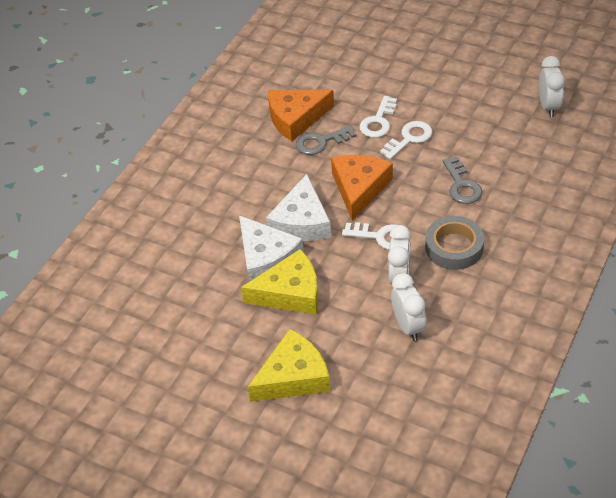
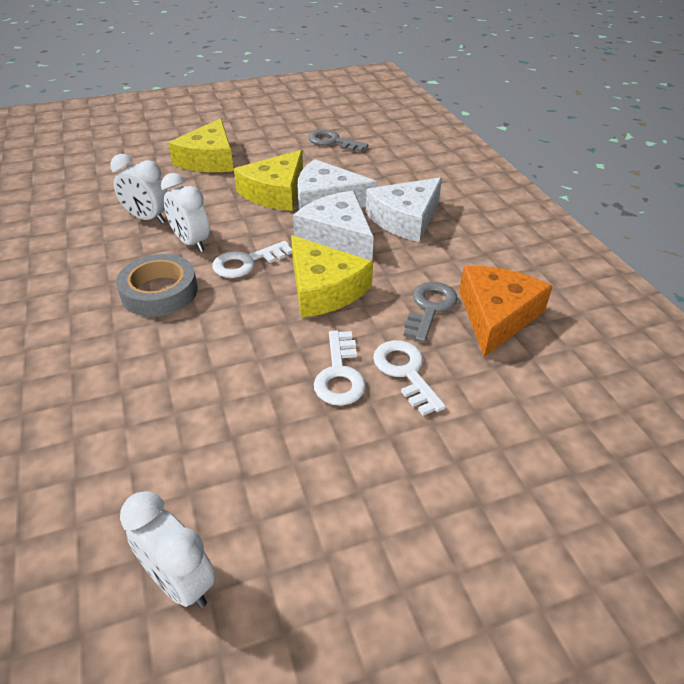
camera: 130 degrees right, 5 degrees down
(242, 206) = (405, 219): none -> white cheese
(359, 188) = (324, 289): orange cheese -> yellow cheese
(461, 185) = (211, 357): grey key -> grey key (333, 142)

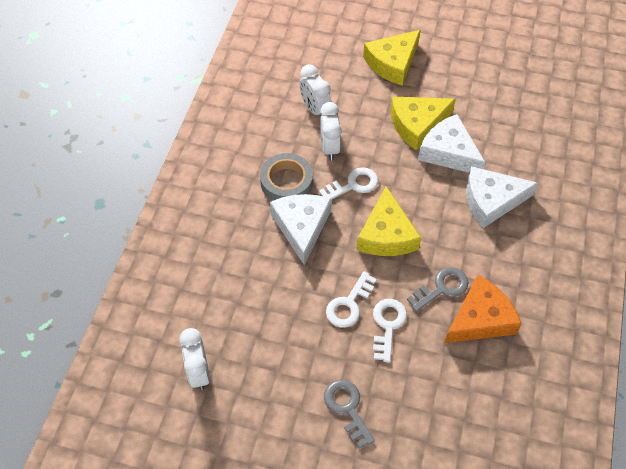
camera: 35 degrees right, 15 degrees up
(246, 262) = (353, 185): white key -> white key turned 150 degrees clockwise
(333, 142) = (502, 86): grey key -> grey key (347, 408)
(337, 235) = (430, 191): white cheese -> white cheese (301, 227)

